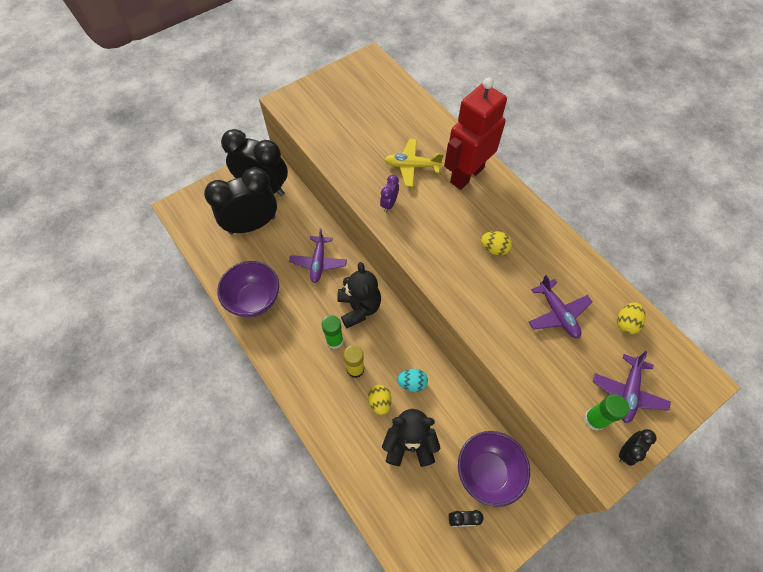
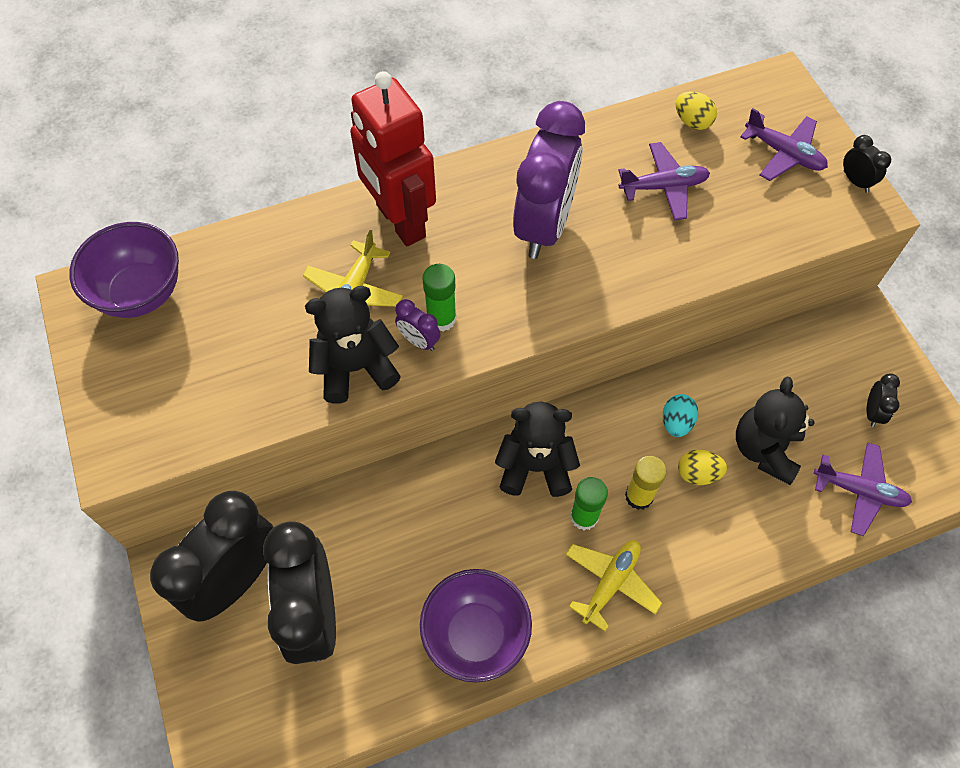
camera: 75 degrees left, 0 degrees up
(297, 363) = (610, 583): none -> yellow plane
(318, 262) = (432, 512): purple plane -> purple plane (859, 491)
(363, 180) = (356, 368): none -> black teddy bear
(487, 472) = (815, 364): purple bowl -> purple bowl (141, 293)
(494, 249) = (544, 226): yellow egg -> purple clock
(594, 419) = (813, 198): green glue stick -> green glue stick (441, 319)

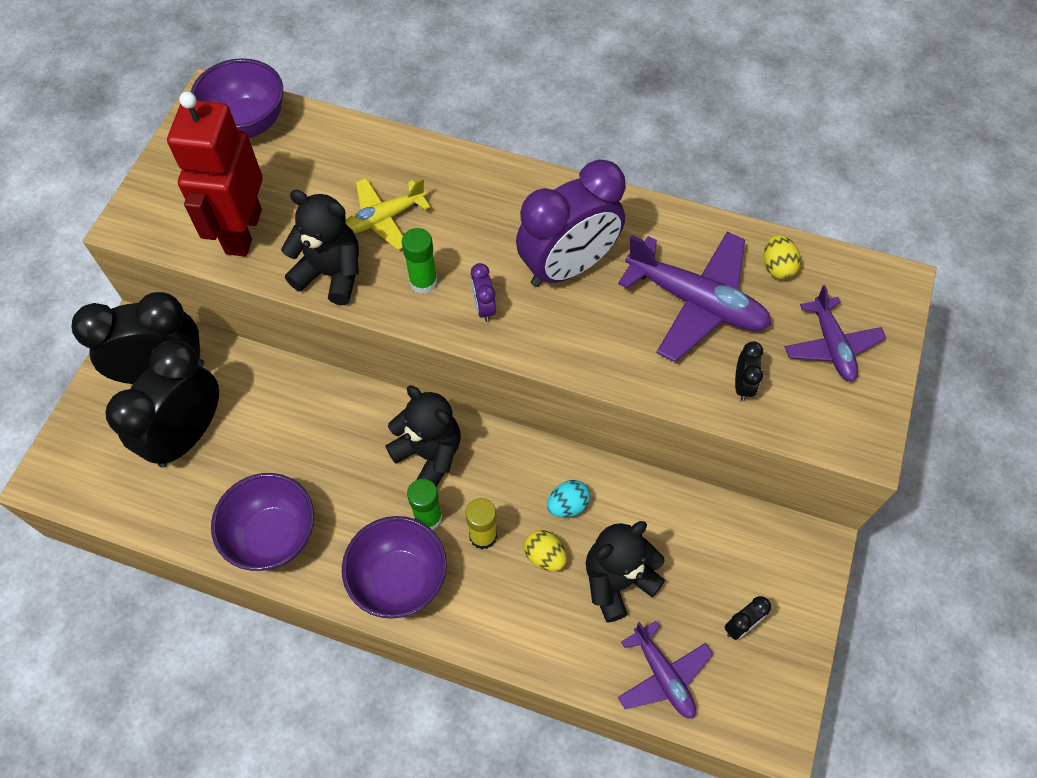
camera: 40 degrees right, 0 degrees up
(400, 221) = (465, 191): red robot -> red robot (243, 231)
(419, 341) = (392, 286): purple clock -> purple clock (484, 308)
(610, 583) = (399, 579): yellow plane -> purple bowl
(663, 187) = (696, 302): purple plane -> purple plane, size x1.63
(855, 181) = (873, 413): black clock -> black clock (742, 385)

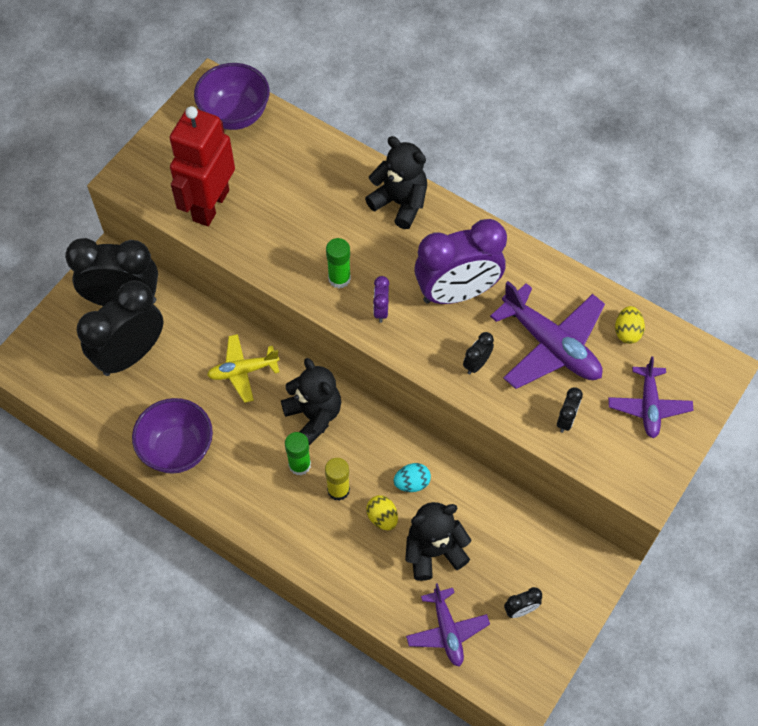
camera: 15 degrees right, 0 degrees up
(331, 274) = (270, 255): black teddy bear -> black teddy bear (400, 203)
(384, 218) = (323, 219): yellow plane -> yellow plane (243, 371)
(399, 579) = (265, 507): purple bowl -> none
(617, 344) = (476, 364): none -> black clock

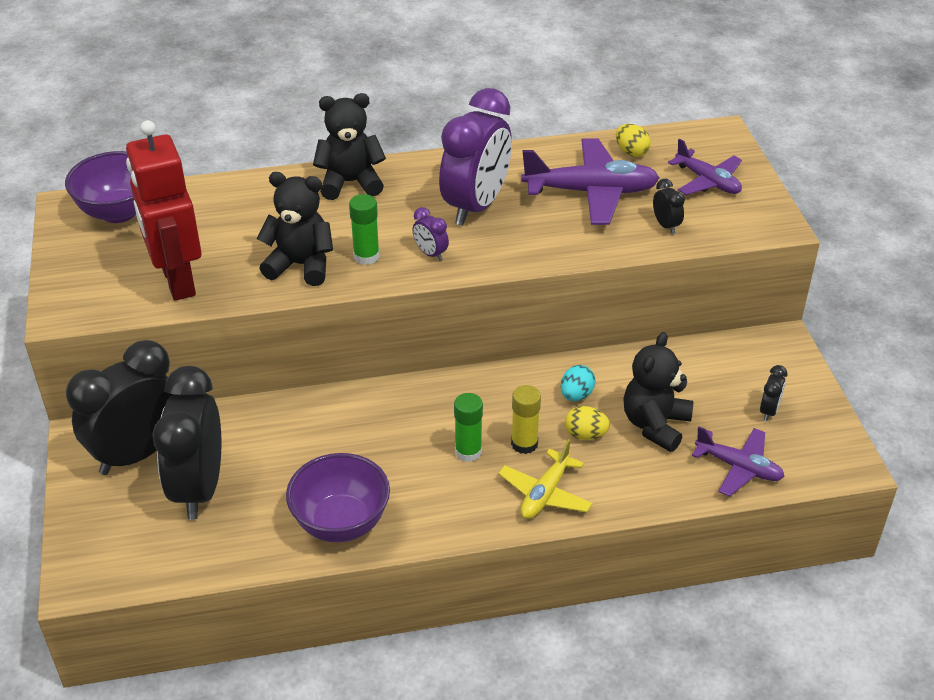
camera: 45 degrees left, 20 degrees down
(243, 371) = (327, 425): yellow plane -> yellow plane (545, 494)
(314, 415) = (433, 410): black teddy bear -> black teddy bear (301, 265)
(476, 364) = (553, 237): black clock -> none

